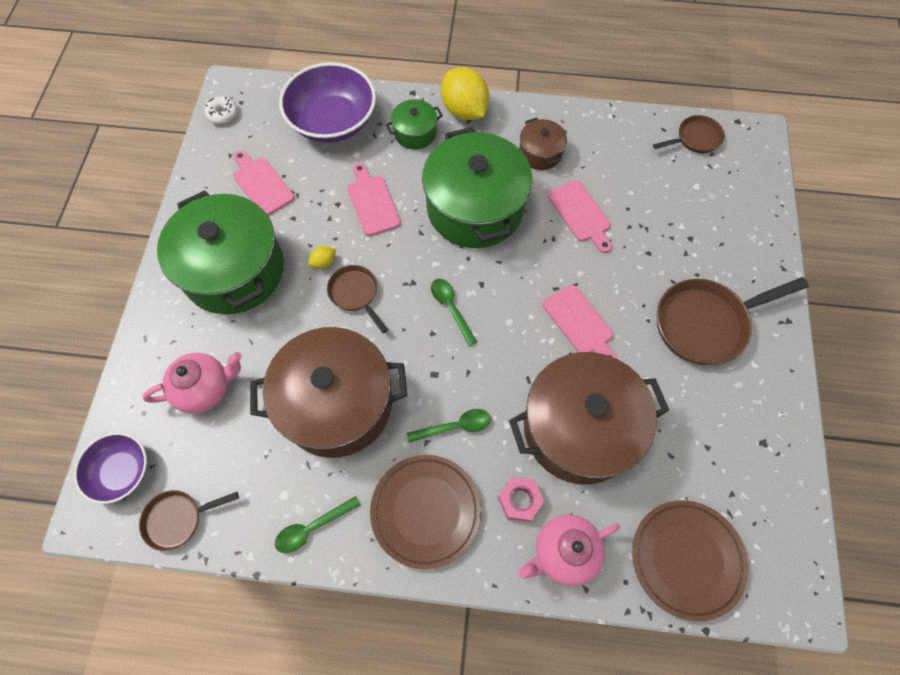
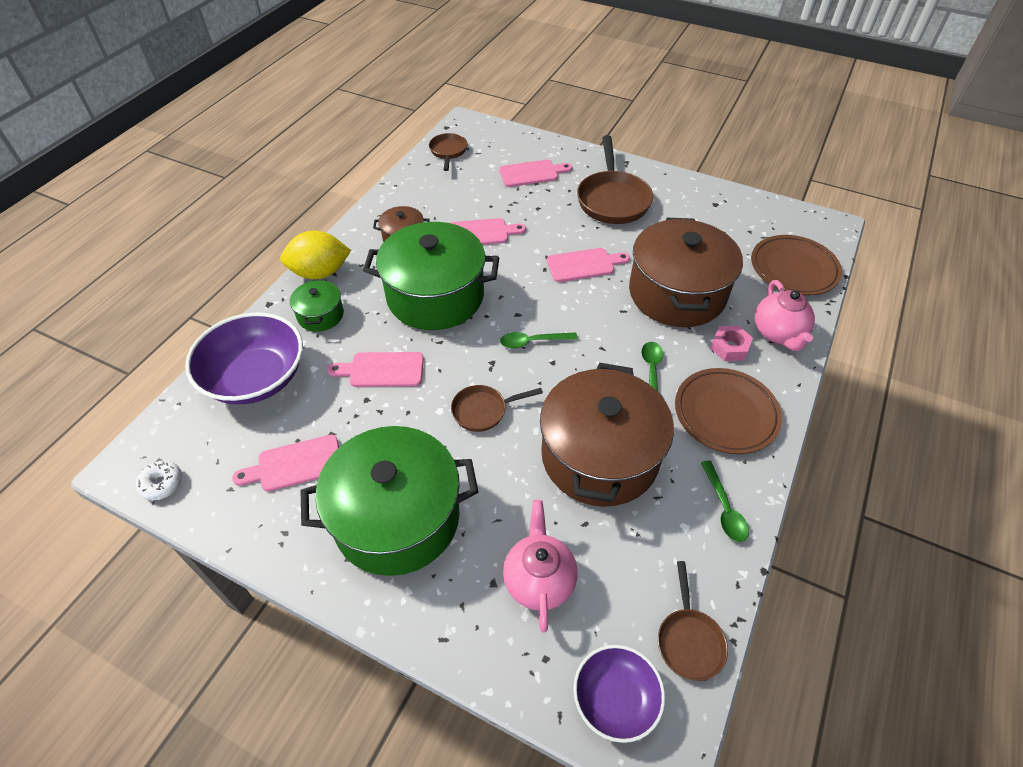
camera: 70 degrees left, 15 degrees down
(324, 262) = (432, 428): yellow lemon -> none
(705, 228) = (532, 173): none -> pink cutting board

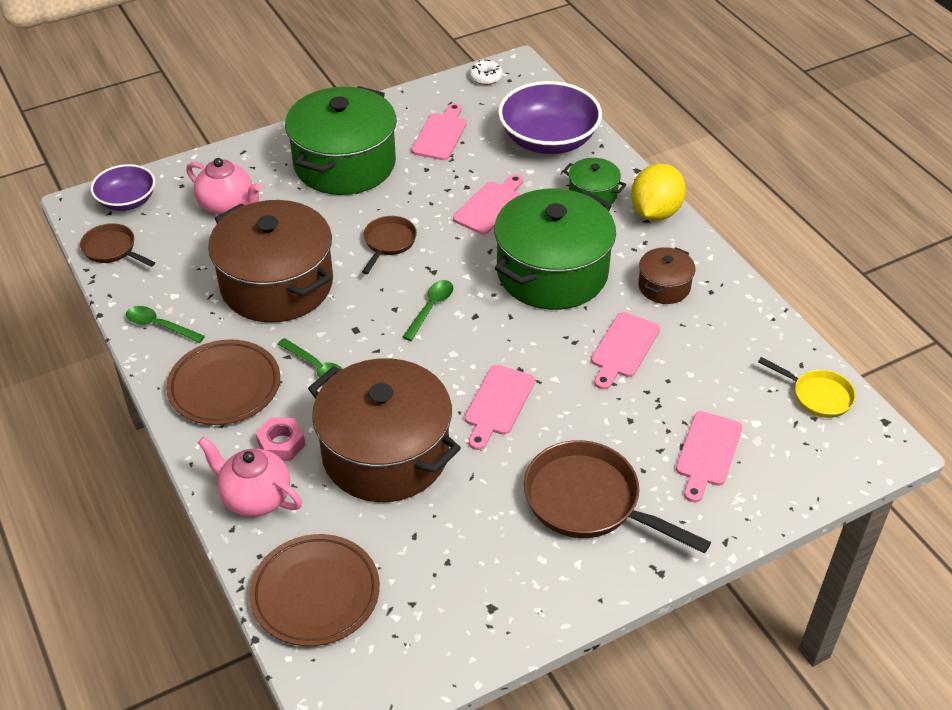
camera: 125 degrees right, 5 degrees down
(448, 151) = (818, 396): brown pan -> yellow pan

